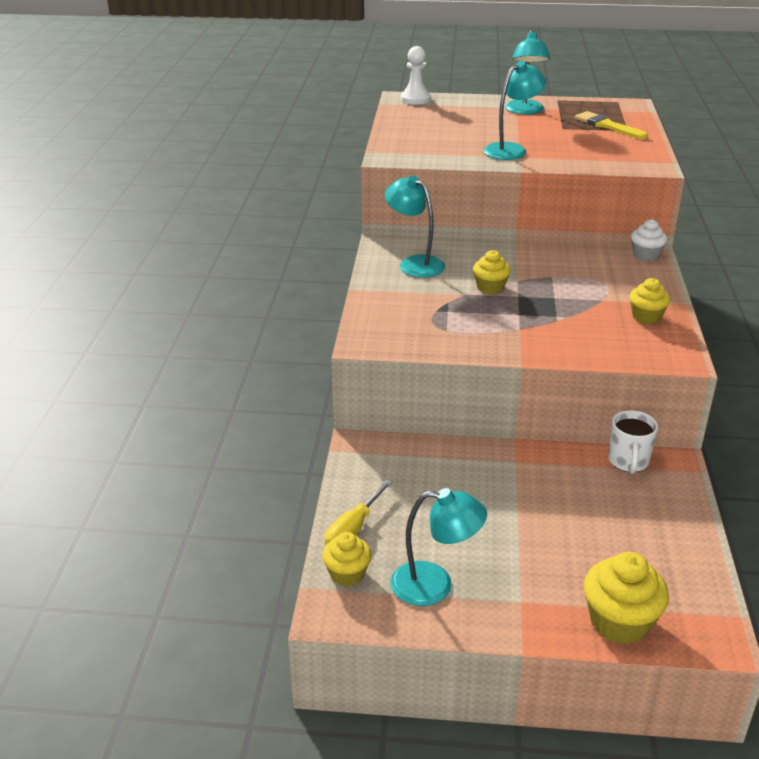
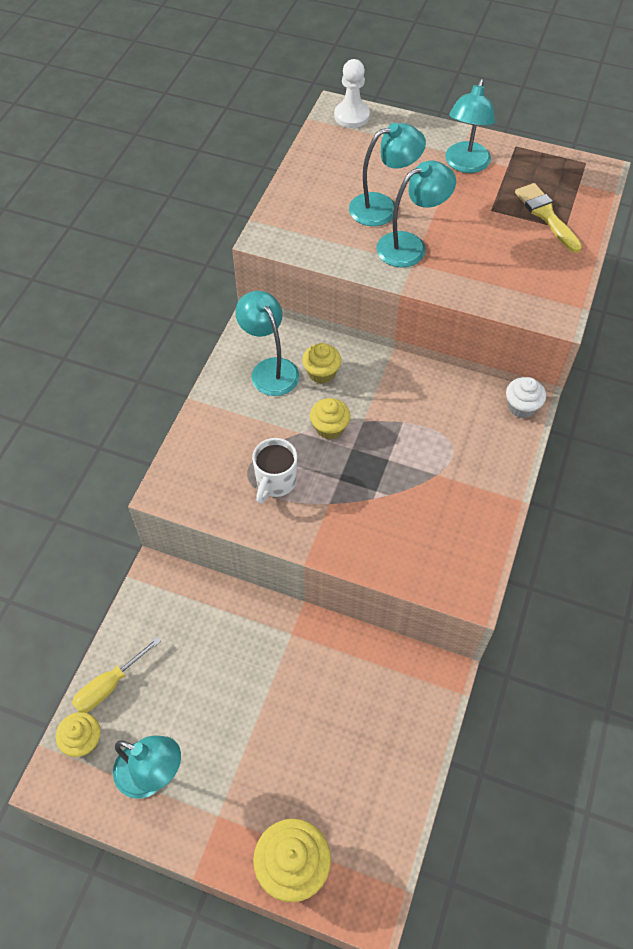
camera: 15 degrees right, 25 degrees up
(474, 135) = (383, 207): none -> turquoise lamp
(628, 462) = (398, 662): white mug -> white mug (275, 482)
(646, 317) = (469, 514): yellow cupcake -> yellow cupcake (321, 373)

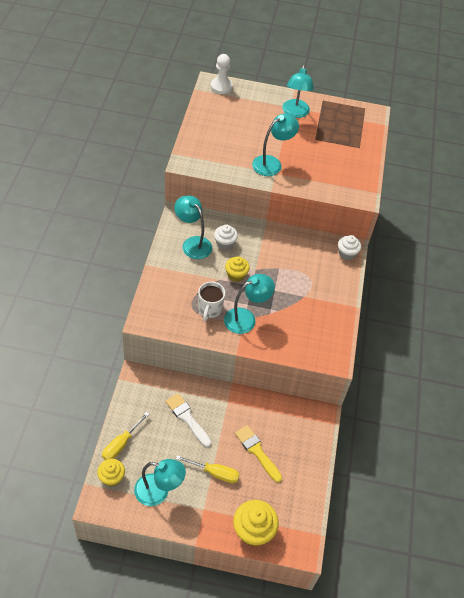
camera: 15 degrees left, 5 degrees down
(221, 654) = (187, 418): none -> white brush
(248, 754) = (214, 473): none -> yellow screwdriver
(321, 373) = (225, 243): yellow cupcake -> white cupcake
(383, 207) = (251, 141): turquoise lamp -> turquoise lamp (246, 318)
(546, 215) = (347, 140): yellow brush -> yellow brush (257, 451)

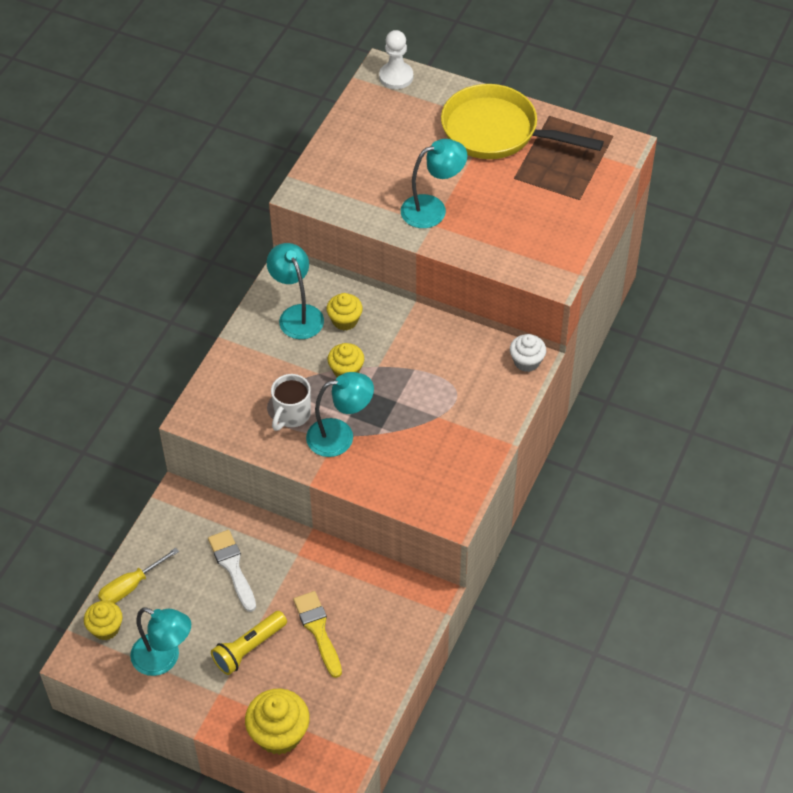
camera: 20 degrees right, 0 degrees up
(214, 473) = (249, 648): yellow screwdriver -> yellow flashlight
(225, 243) = (345, 320): white cupcake -> yellow cupcake
(295, 113) = (497, 132): turquoise lamp -> yellow pan

